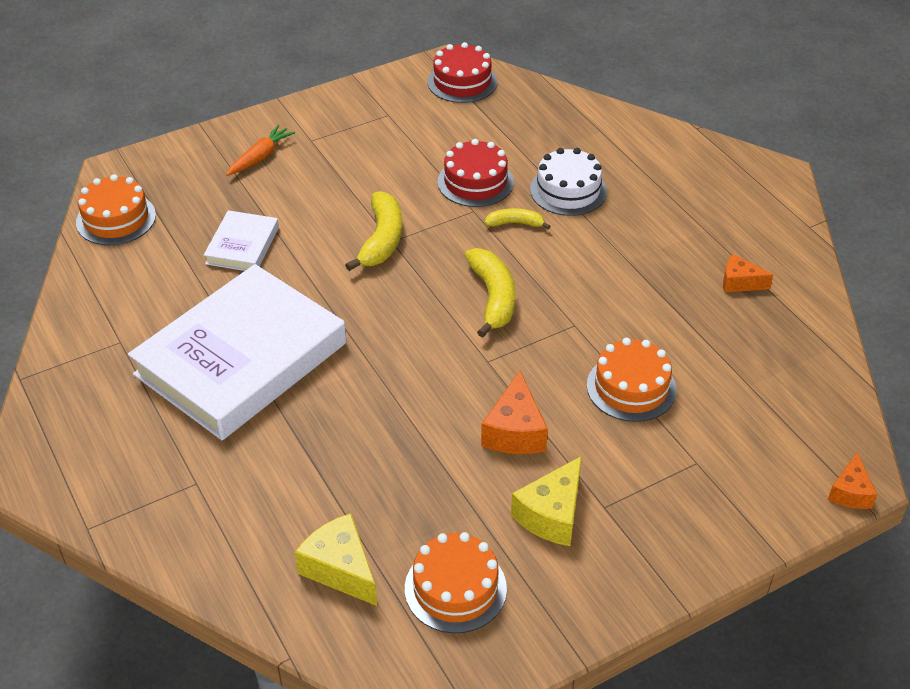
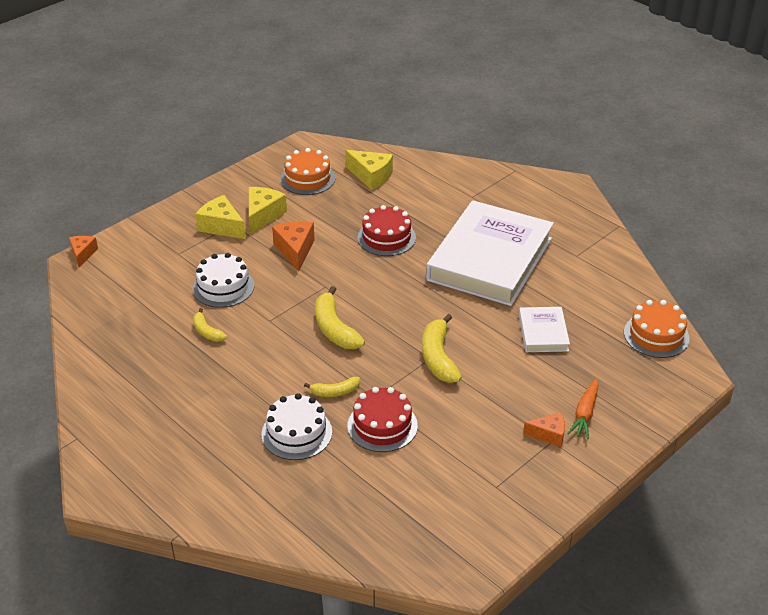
camera: 165 degrees right, 5 degrees down
(462, 82) = (440, 548): red cake -> red cake (386, 237)
(623, 504) = (222, 226): none -> yellow cheese
(631, 387) = (223, 287): orange cake -> white cake
(658, 324) = (207, 332): none -> yellow banana
(739, 282) = (143, 375): orange cheese -> orange cheese (548, 434)

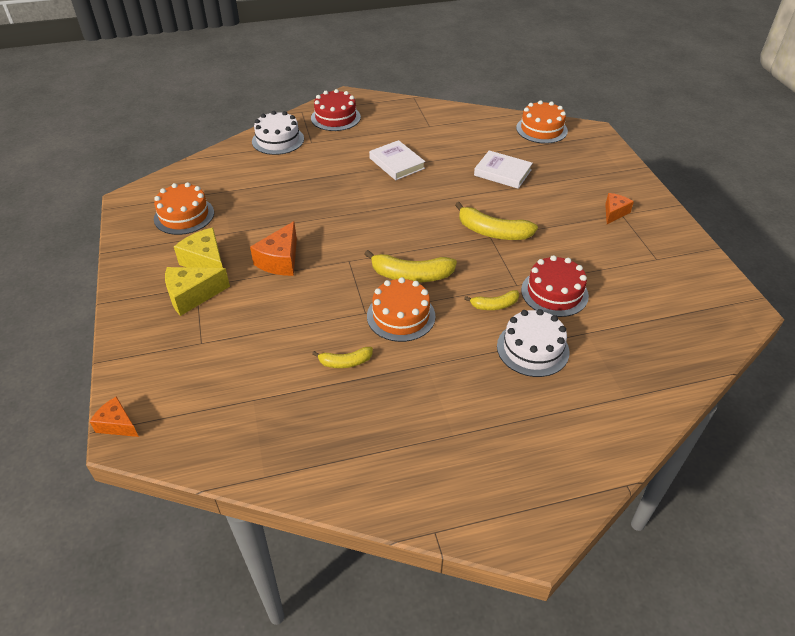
camera: 60 degrees left, 5 degrees up
(223, 287) = (287, 327): white cake -> white cake (278, 140)
(280, 341) = (401, 316): none -> orange cake
(295, 250) = (280, 260): orange cheese -> orange cheese turned 90 degrees counterclockwise
(335, 392) = (494, 305): yellow banana -> yellow banana turned 60 degrees clockwise
(371, 176) = (224, 180): yellow cheese -> none
(386, 237) = (317, 202): red cake -> red cake (335, 117)
(489, 259) = (396, 163): white book -> white book, size x0.44
(585, 414) = (602, 189): orange carrot -> none

